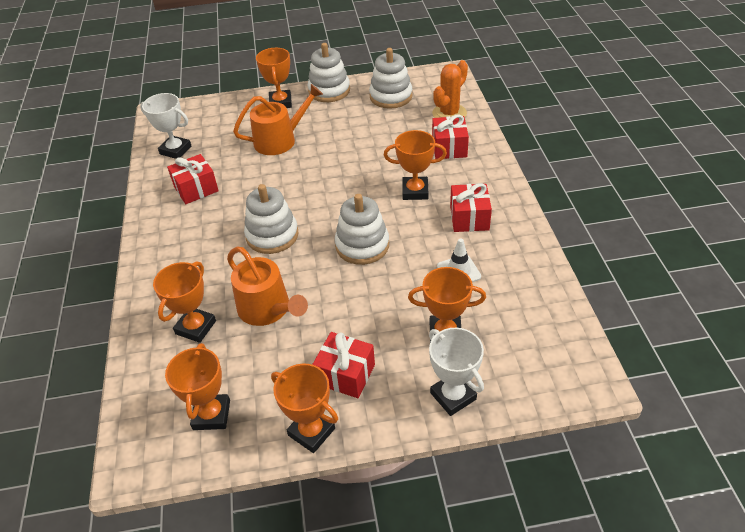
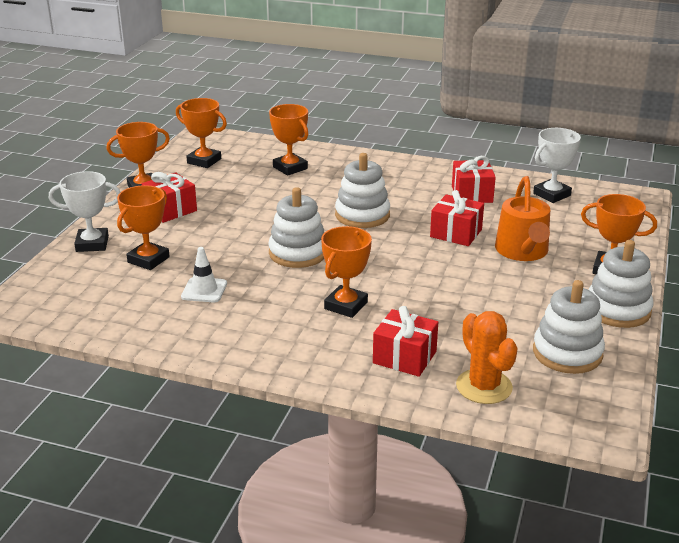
camera: 115 degrees right, 15 degrees down
(268, 309) = (274, 196): orange watering can -> none
(469, 218) = (266, 323): red gift -> red gift (456, 233)

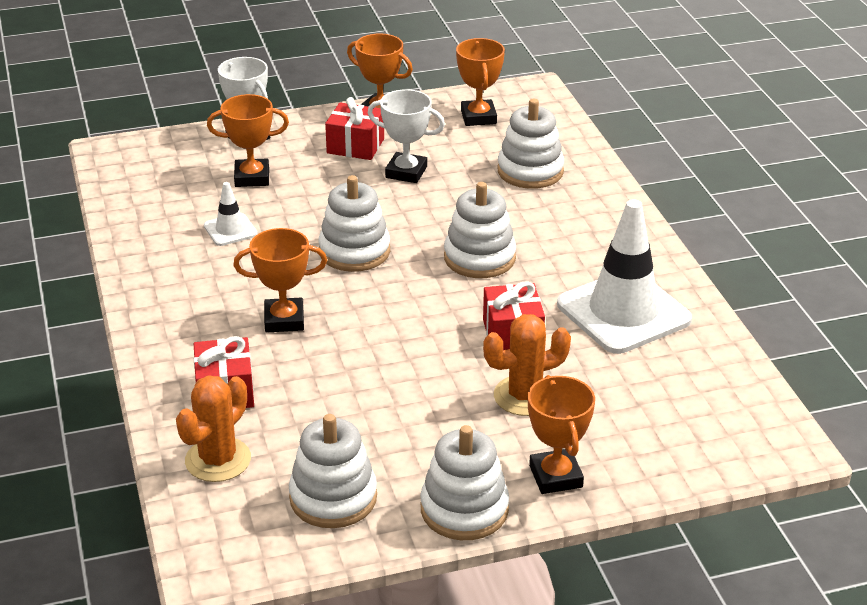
camera: 55 degrees right, 5 degrees up
(290, 168) = (530, 171): orange trophy -> white stacking toy
(472, 194) = (623, 312): red gift -> white traffic cone
(522, 251) = (524, 396): orange watering can -> orange cactus
(552, 194) = (700, 372): white trophy -> white trophy (406, 172)

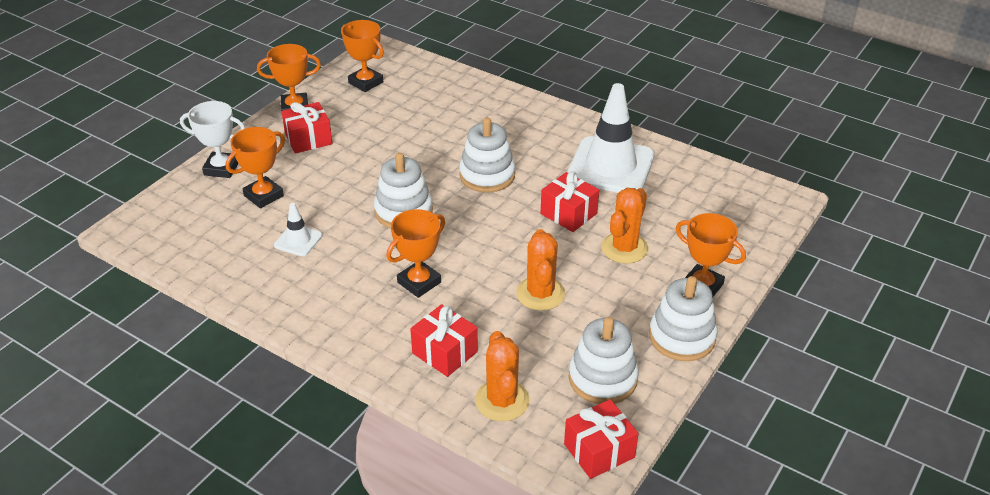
camera: 40 degrees left, 5 degrees up
(242, 555) = (599, 451): none -> red gift
(380, 391) = (540, 294): none -> orange cactus
(406, 172) = (367, 141): white trophy -> none
(530, 171) = (444, 104): white stacking toy -> none

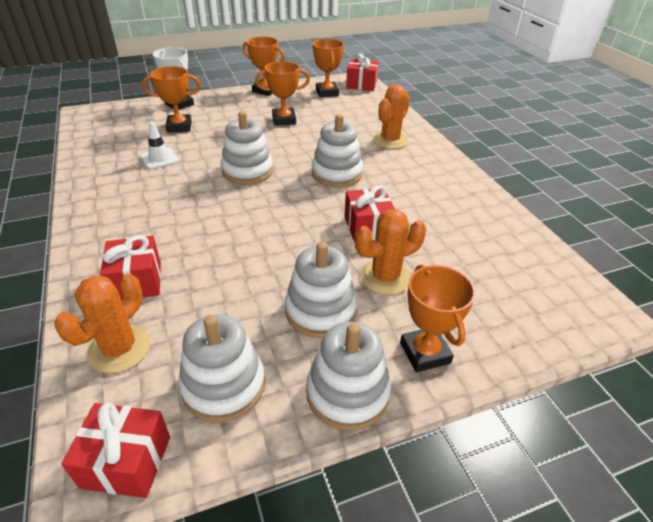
camera: 35 degrees right, 0 degrees up
(308, 139) = (249, 108): red gift -> red gift (361, 85)
(419, 282) = (192, 221): orange trophy -> orange trophy (284, 120)
(540, 294) = (267, 276): orange cactus -> orange cactus (390, 140)
(607, 297) = (320, 311): none -> white stacking toy
(610, 166) = (446, 209): white traffic cone -> none

